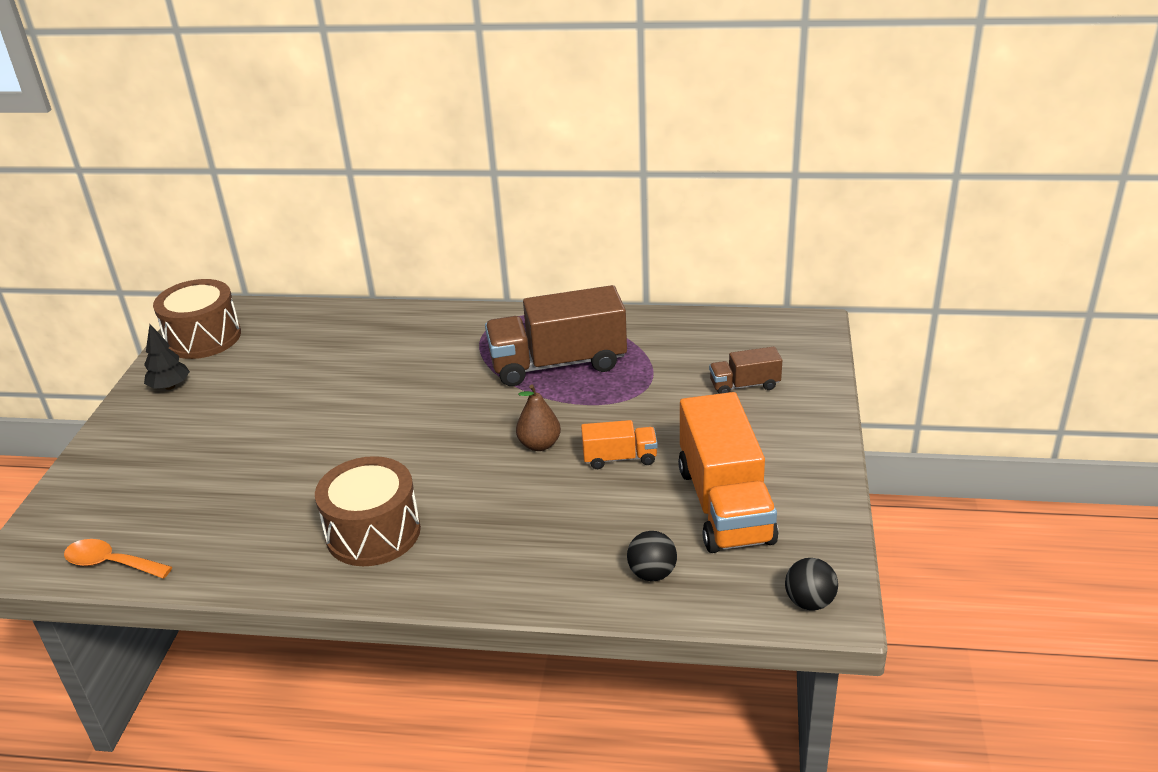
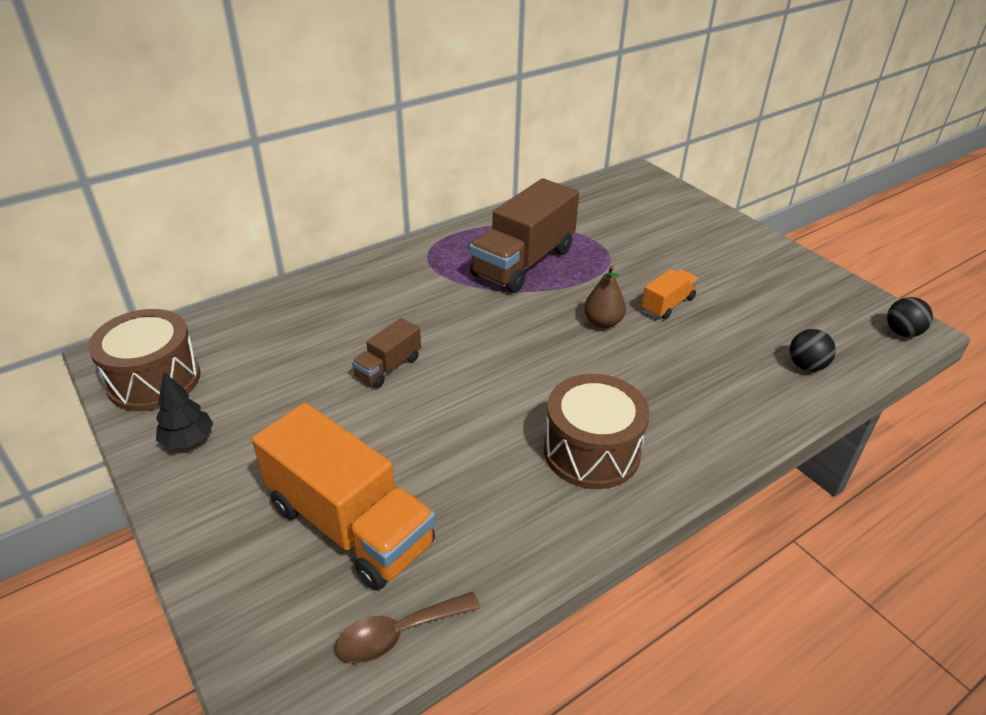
camera: 45 degrees left, 5 degrees up
(111, 563) = (399, 633): orange spoon -> brown spoon
(725, 504) = (772, 301): orange truck -> orange truck (350, 524)
(744, 385) = (663, 225): brown truck -> brown truck (388, 367)

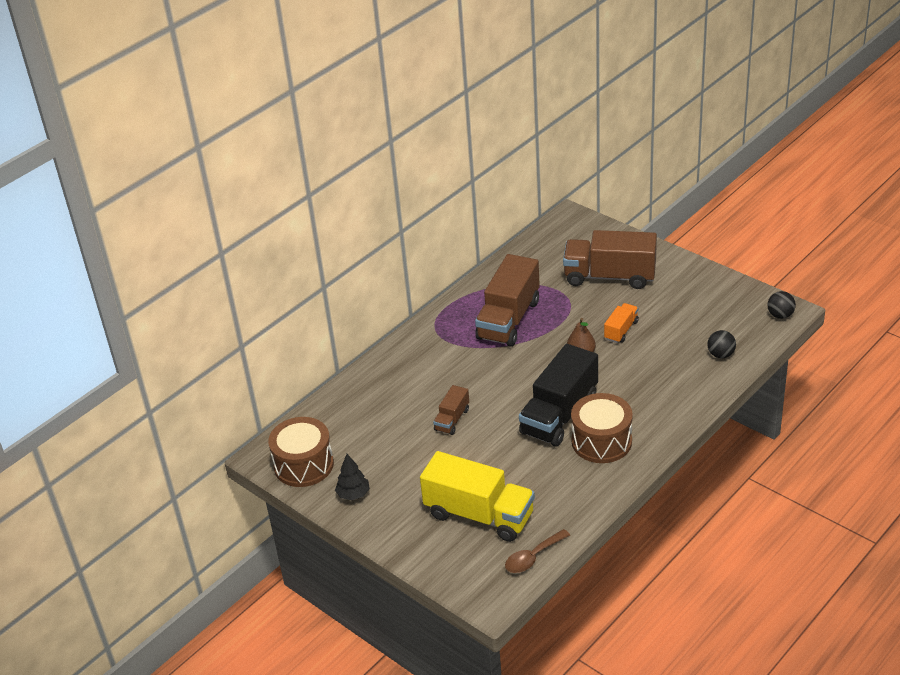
camera: 10 degrees left, 0 degrees up
(350, 524) = (479, 515): orange truck -> yellow truck
(542, 396) = (559, 415): none -> black truck
(670, 241) = (609, 276): none -> brown truck

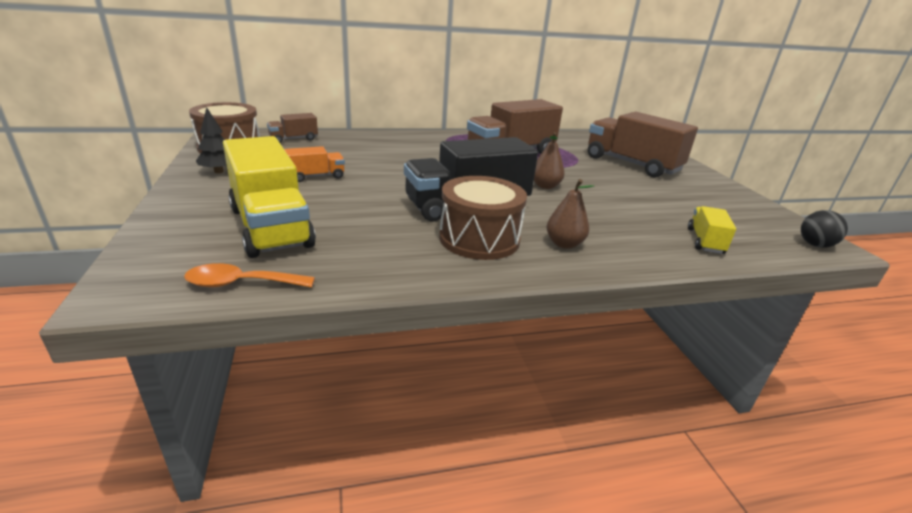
camera: 30 degrees right, 10 degrees down
(452, 420) = (373, 172): brown truck -> brown truck (294, 139)
(533, 557) = (241, 283): brown spoon -> orange spoon
(621, 330) = (604, 189): orange truck -> orange truck (316, 176)
(650, 413) = (564, 244): none -> brown pear
(721, 354) = (705, 241): black ball -> yellow truck

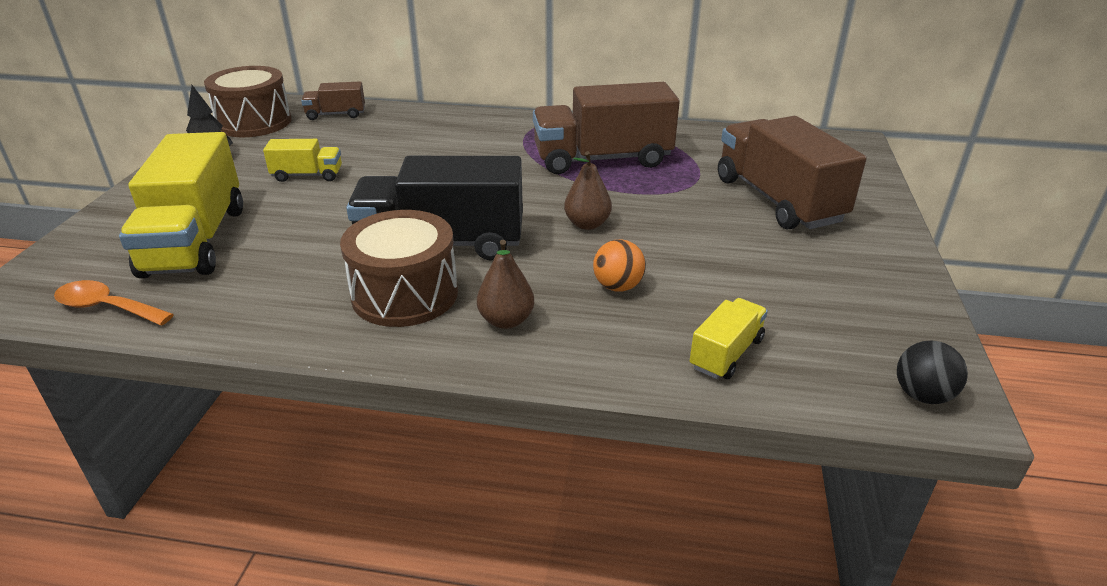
camera: 25 degrees right, 5 degrees up
(316, 176) = (307, 175): orange truck -> yellow truck
(605, 216) = (618, 286): none -> orange ball

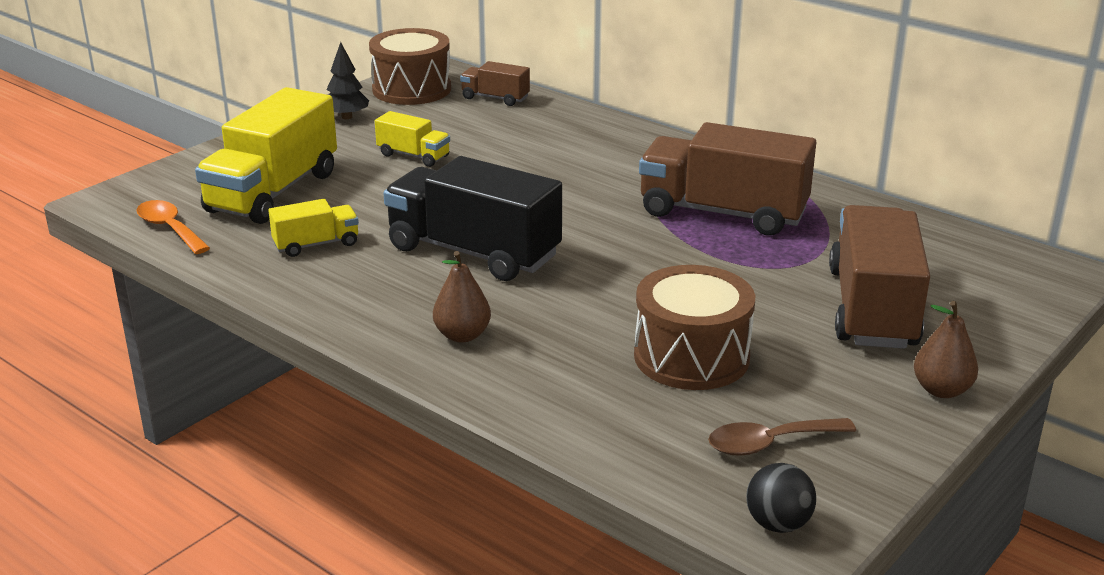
camera: 30 degrees right, 5 degrees down
(405, 294) = (399, 287): brown drum -> brown drum (691, 357)
(587, 224) = (630, 274): brown pear -> brown pear (941, 390)
(618, 286) = (594, 339): orange ball -> none
(726, 353) = (629, 426): yellow truck -> yellow truck (316, 244)
(837, 328) = (770, 443): none -> brown spoon

